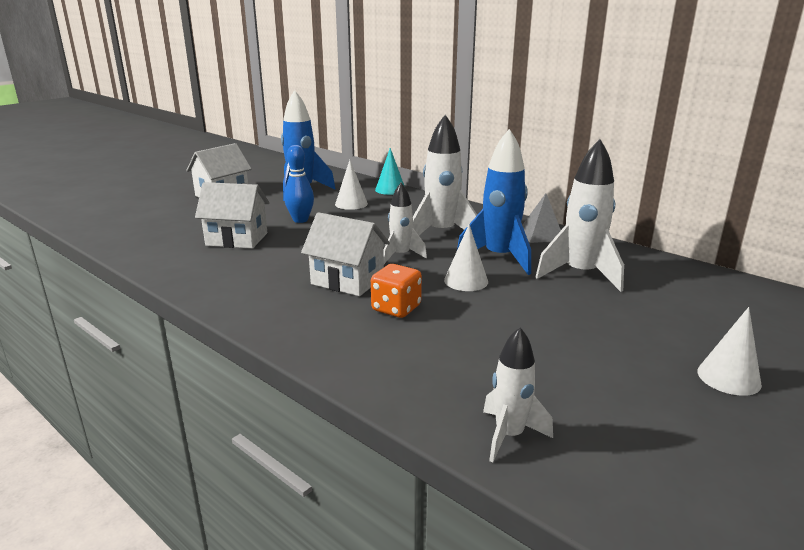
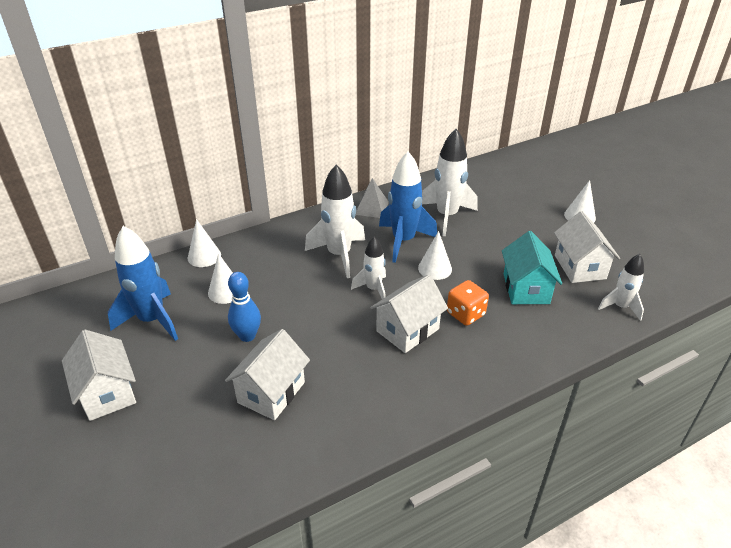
camera: 70 degrees left, 15 degrees up
(390, 189) = (204, 256): turquoise cone -> white cone
(480, 344) = (526, 288): none -> turquoise house
(579, 387) = (580, 267): none -> white house

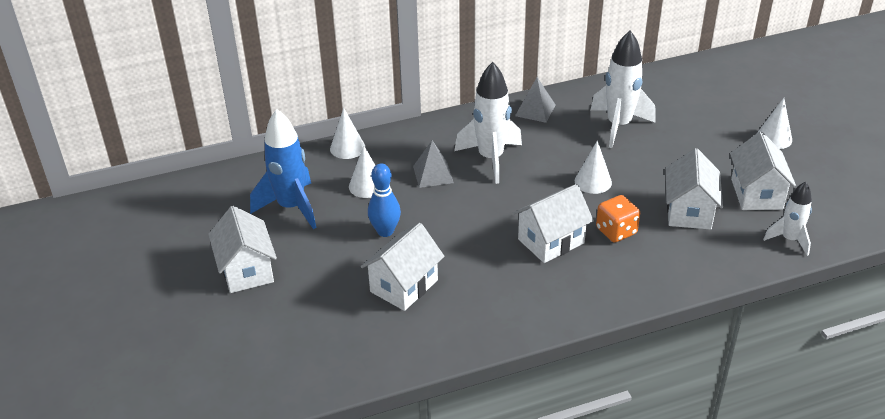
camera: 10 degrees right, 0 degrees up
(287, 274) = (433, 174): none -> grey pyramid
(373, 289) = (522, 197): white rocket -> none
(403, 241) = (564, 149): blue rocket -> none
(526, 288) = (689, 211): turquoise house -> white house

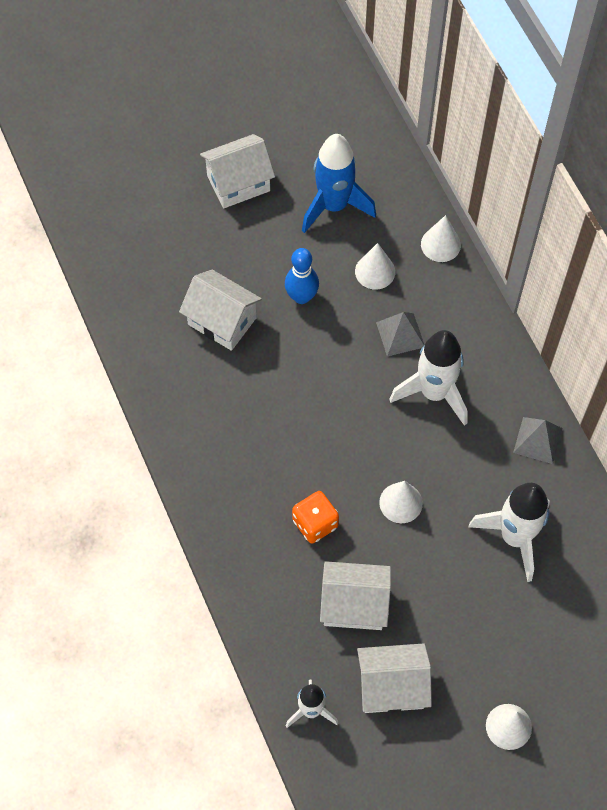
camera: 85 degrees right, 25 degrees up
(551, 241) = (295, 456): white house -> none

